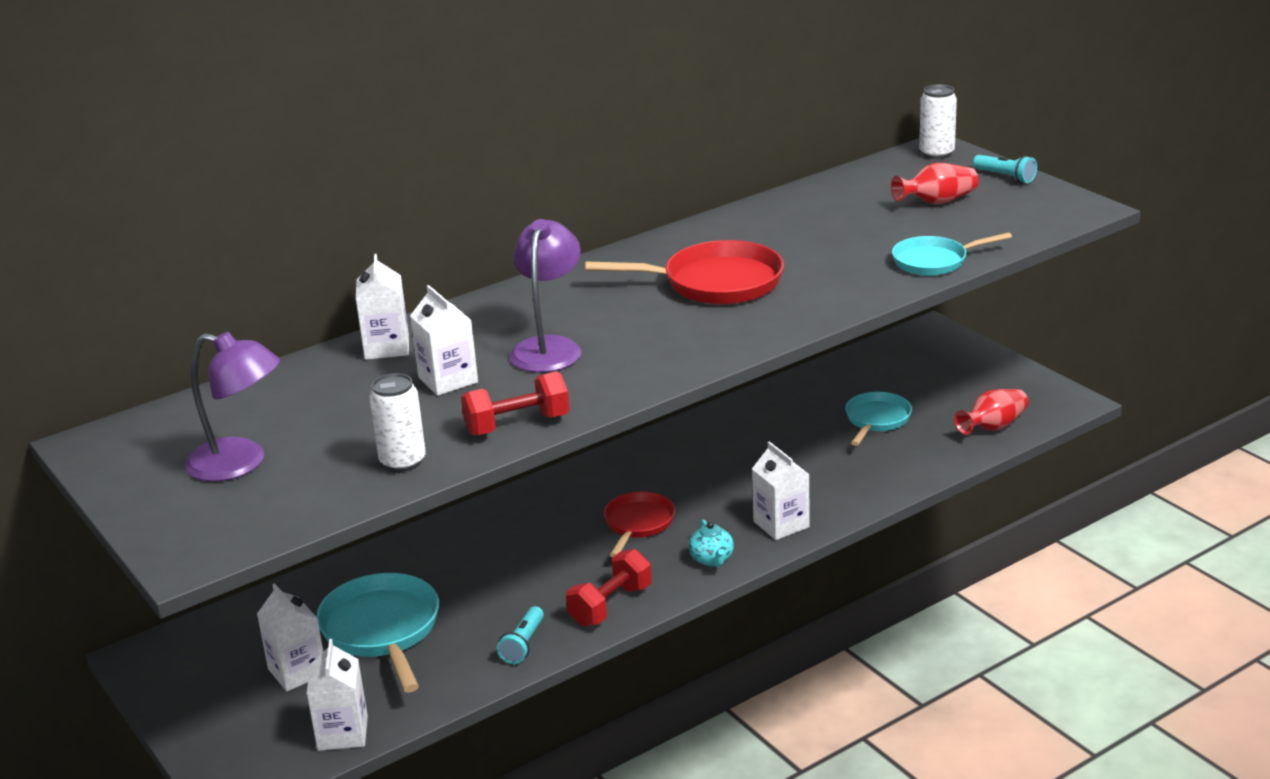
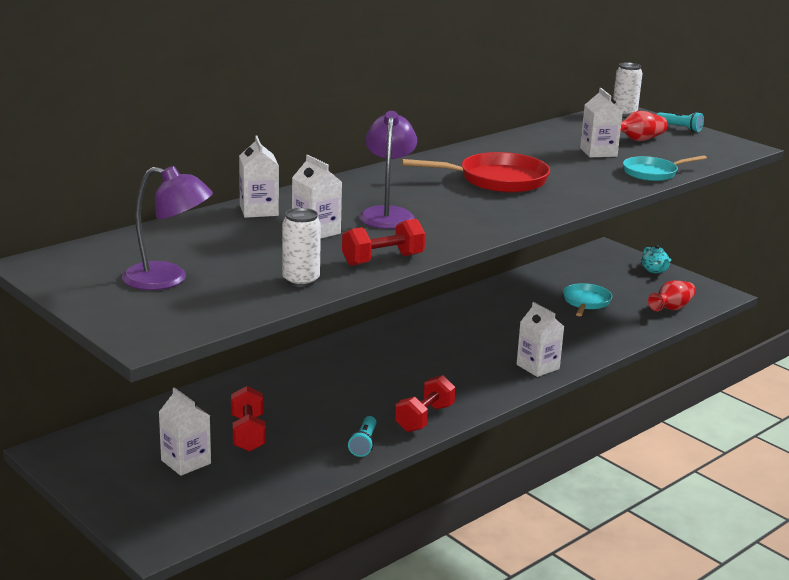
camera: 10 degrees left, 5 degrees down
(342, 733) = (235, 504): white carton -> white carton (598, 152)
(382, 630) = (248, 434): turquoise pan -> red dumbbell
(638, 524) = (429, 365): red pan -> none
(712, 559) = (493, 389): turquoise teapot -> turquoise teapot (654, 270)

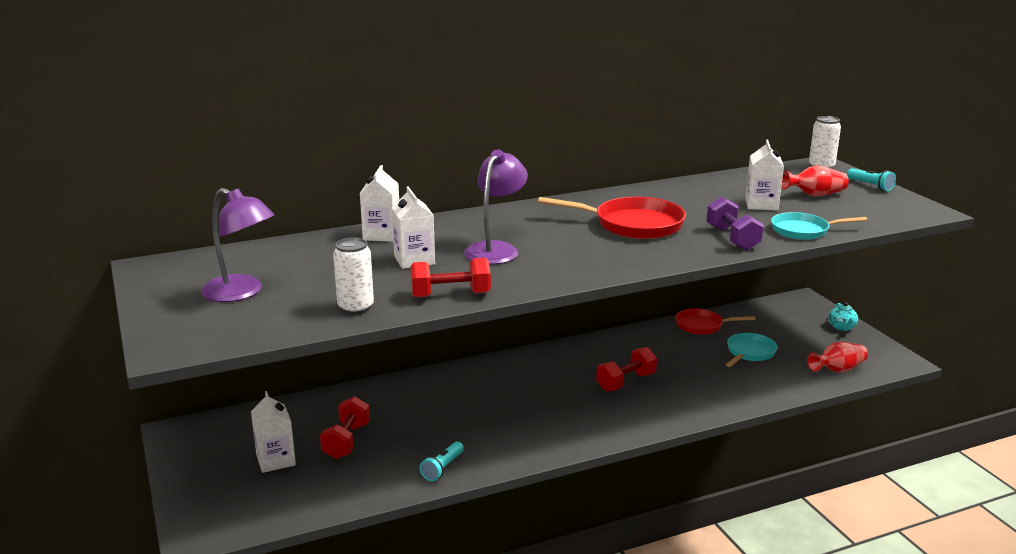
camera: 20 degrees right, 0 degrees up
(424, 418) = (516, 451): red dumbbell -> red dumbbell (626, 382)
(528, 282) = (702, 325): none -> red pan
(537, 367) = (660, 414): white carton -> none
(597, 185) = (732, 238): none -> purple dumbbell

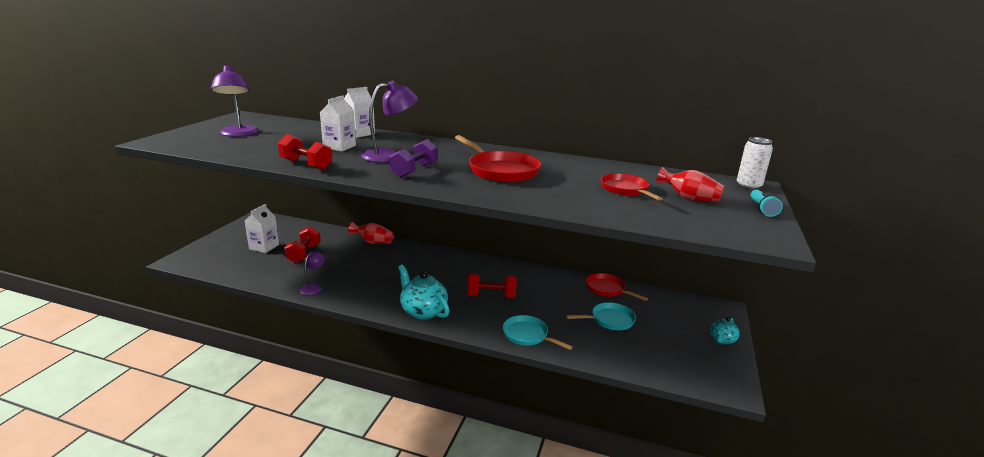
camera: 40 degrees right, 0 degrees up
(346, 441) = (304, 254): red dumbbell -> red dumbbell turned 45 degrees counterclockwise
(356, 308) = (255, 154): white can -> none
(442, 468) = (313, 287): turquoise flashlight -> purple lamp
(597, 429) = (423, 311): none -> turquoise teapot
(732, 238) = (543, 198): purple dumbbell -> purple dumbbell (414, 171)
(761, 204) = (625, 190): white carton -> red pan
(803, 231) = (612, 213): turquoise pan -> turquoise pan (527, 335)
(837, 370) = (659, 365): red vase -> red vase (373, 242)

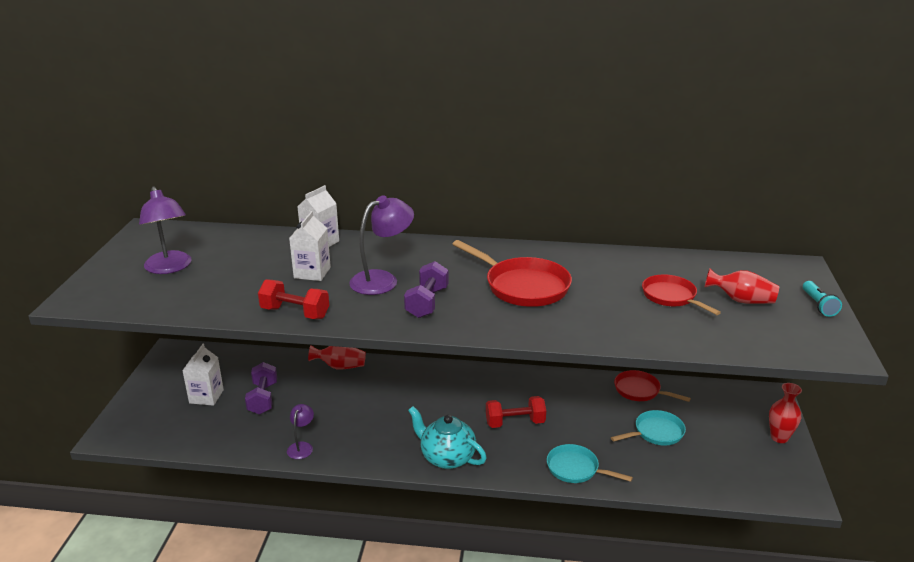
camera: 10 degrees left, 5 degrees up
(304, 254) = (263, 398): red dumbbell -> purple dumbbell
(722, 340) = (779, 437): turquoise teapot -> red vase
(748, 186) = (794, 269): white can -> none

